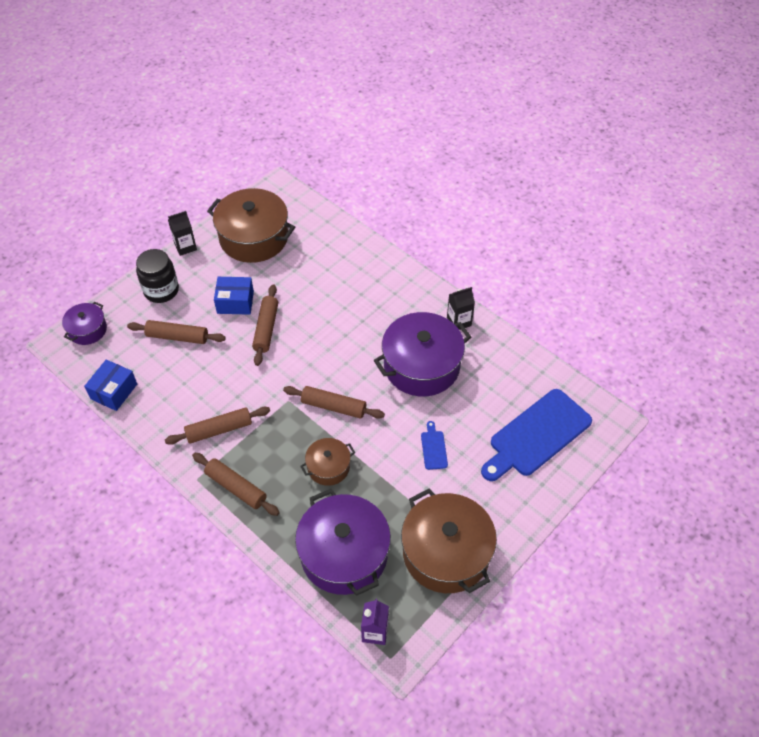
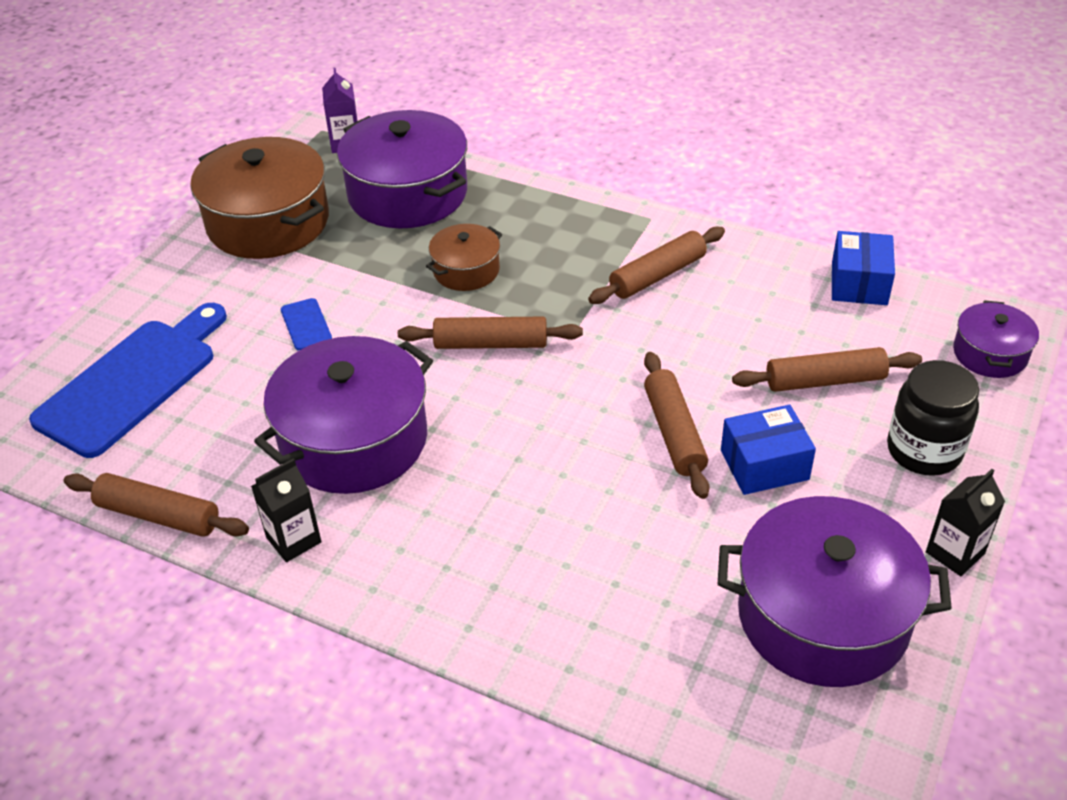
camera: 165 degrees right, 10 degrees down
(236, 487) = (589, 222): brown rolling pin -> brown rolling pin (158, 515)
(254, 238) = (823, 616): brown pot -> purple pot

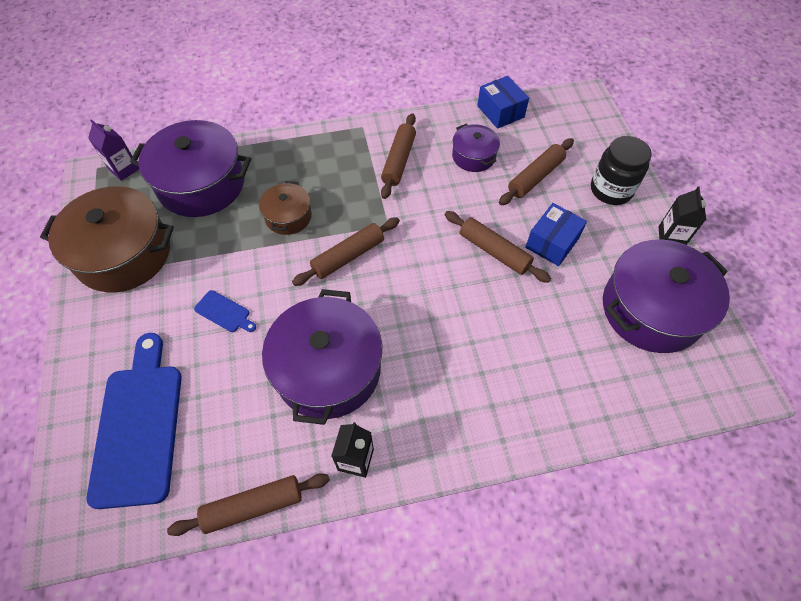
camera: 40 degrees left, 15 degrees up
(990, 354) = (590, 119): purple pot -> purple pot (473, 156)

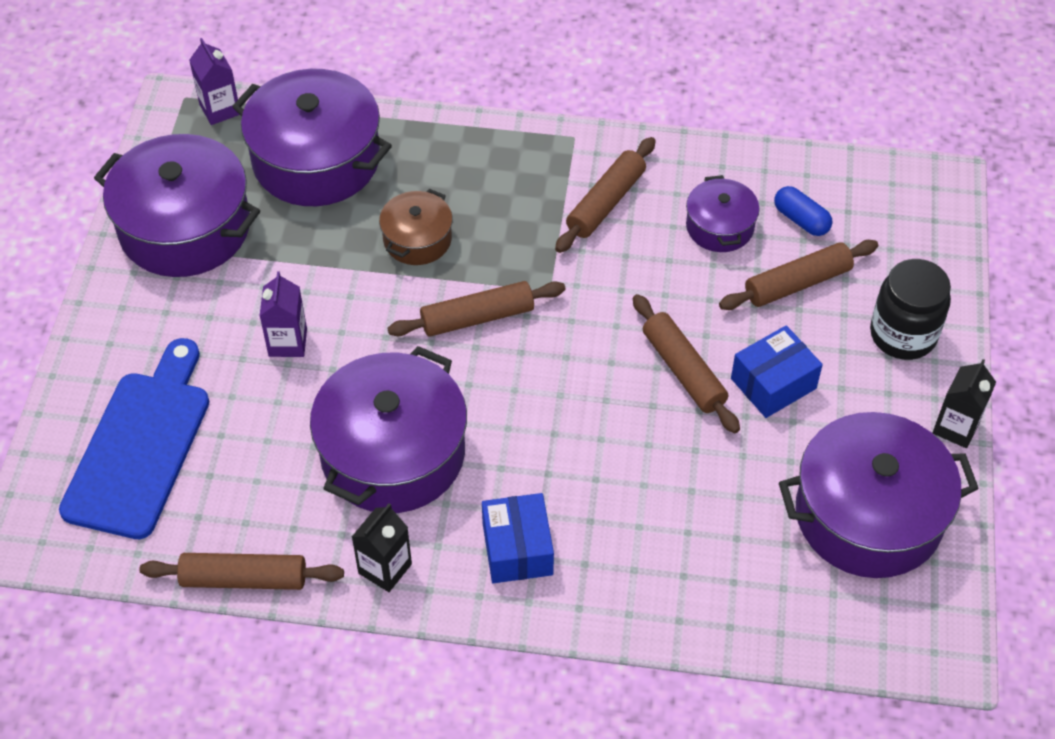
camera: 20 degrees right, 5 degrees down
(123, 254) = (185, 227): brown pot -> purple pot
(224, 312) = (288, 342): blue cutting board -> purple carton
(500, 111) = (794, 169): blue box -> blue box (517, 549)
(518, 139) = (801, 220): none -> blue capsule

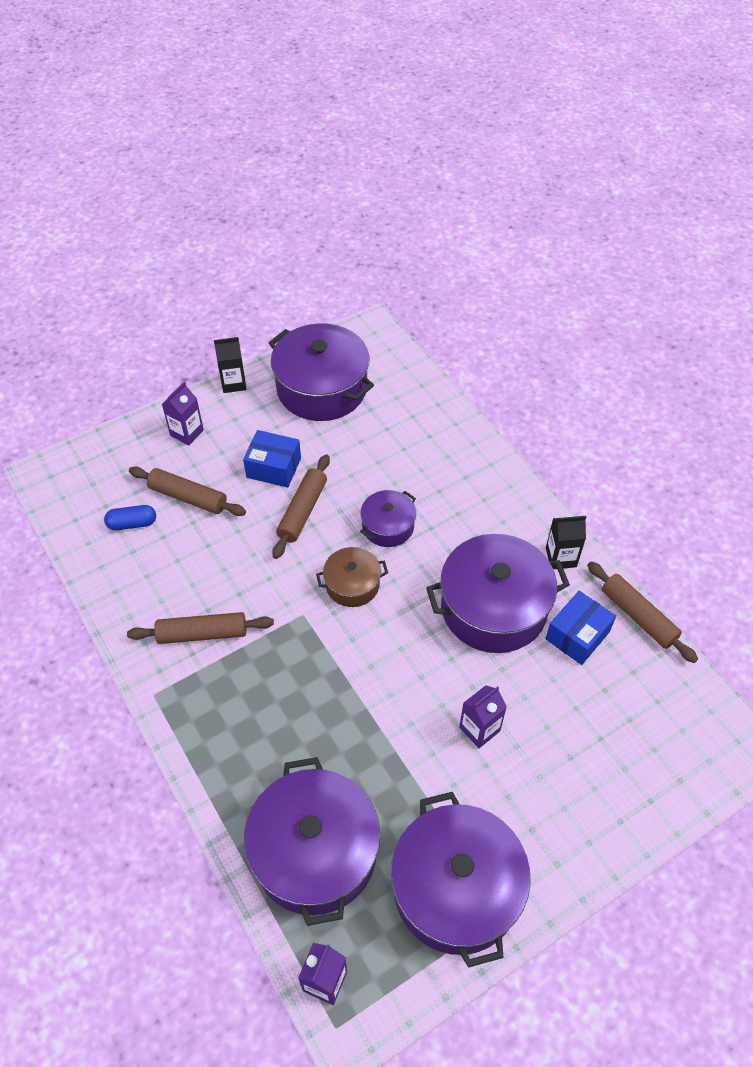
camera: 130 degrees left, 0 degrees up
(141, 446) = (630, 746): blue cutting board -> none
(417, 239) = (329, 721): brown pot -> brown pot (352, 584)
(477, 317) = (360, 637): brown rolling pin -> none
(517, 549) = (488, 509): blue box -> blue box (577, 635)
(719, 227) = (172, 560): purple pot -> purple pot (388, 526)
(801, 220) = (132, 523): blue capsule -> blue capsule turned 75 degrees clockwise
(903, 335) = (187, 433): black jar -> purple carton

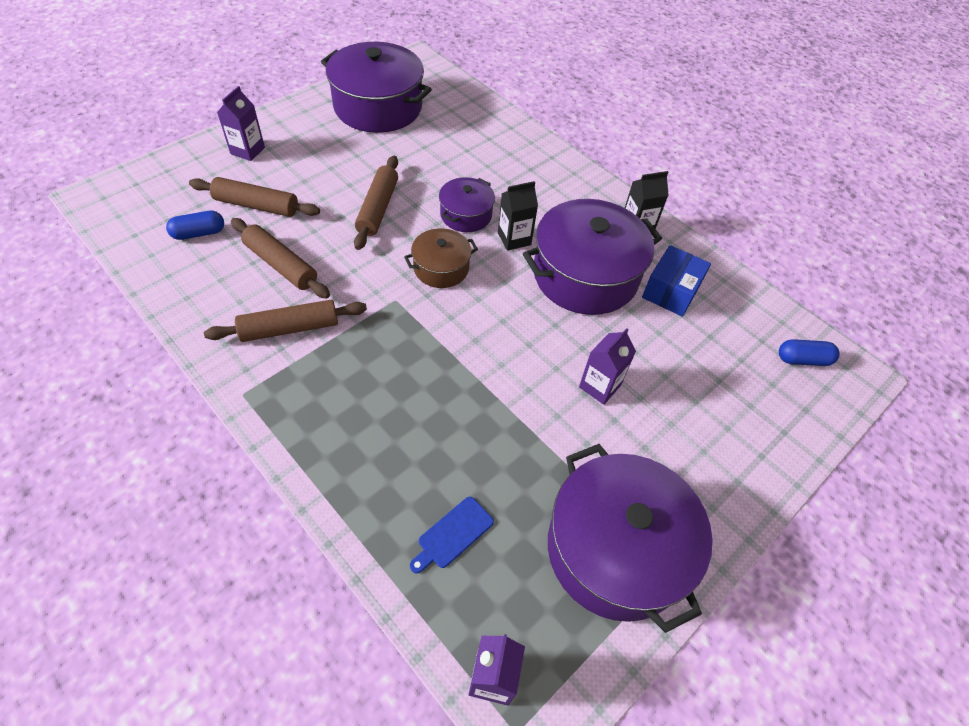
camera: 15 degrees left, 0 degrees up
(233, 383) = (289, 107): black carton -> black carton (514, 239)
(273, 468) = (342, 174): blue box -> none
(315, 852) = (453, 534): purple pot -> blue cutting board
(638, 616) = (721, 270): brown rolling pin -> brown rolling pin (281, 265)
(694, 727) = (803, 359): none -> blue capsule

